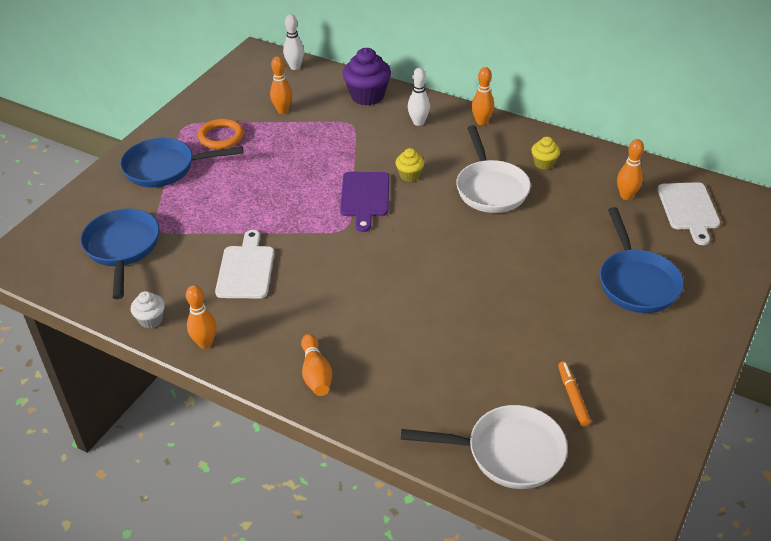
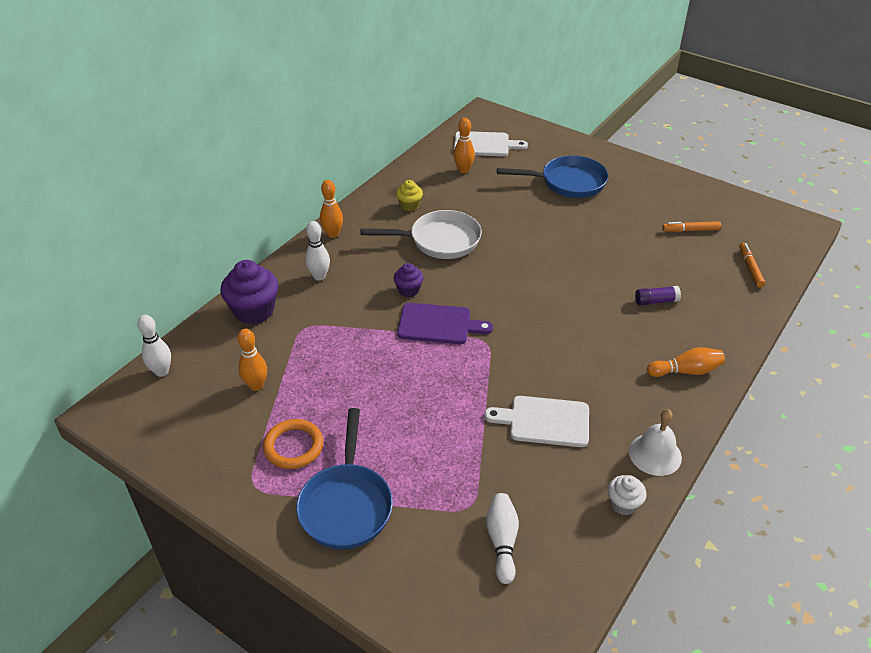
camera: 85 degrees left, 0 degrees up
(122, 248) = (502, 542): blue pan -> white bowling pin
(205, 343) = (655, 454): orange bowling pin -> white bell
(409, 175) = (408, 290): yellow cupcake -> purple cupcake
(425, 355) = (656, 301): none -> purple glue stick
(508, 452) = (750, 268): white pan -> orange marker

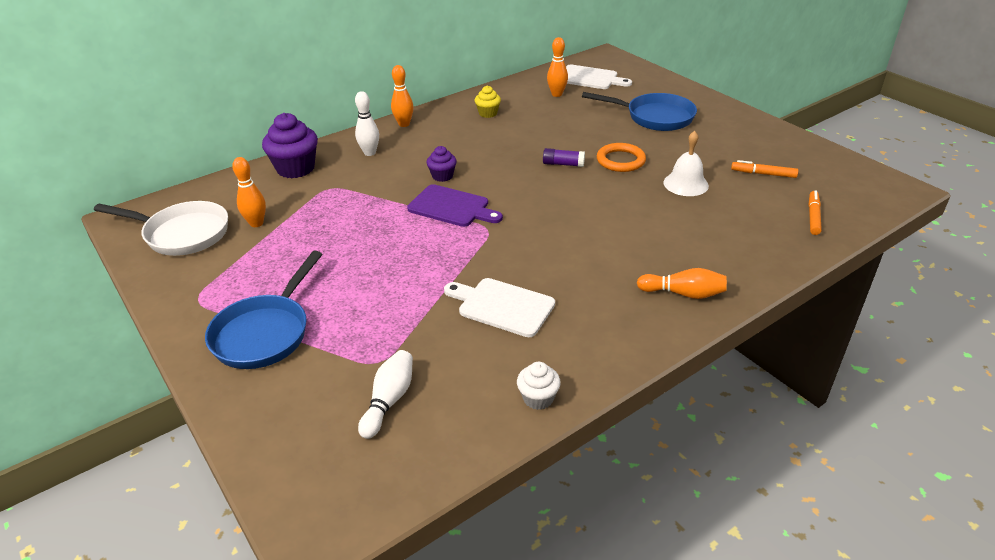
camera: 20 degrees right, 5 degrees down
(161, 371) = (188, 198): white bowling pin -> none
(293, 446) = (253, 276): orange ring -> orange ring (620, 160)
(439, 241) = (497, 143): white pan -> white pan (182, 234)
(655, 454) = (602, 361): white bell -> white bell (685, 184)
(656, 301) = (687, 227): purple glue stick -> purple glue stick (563, 164)

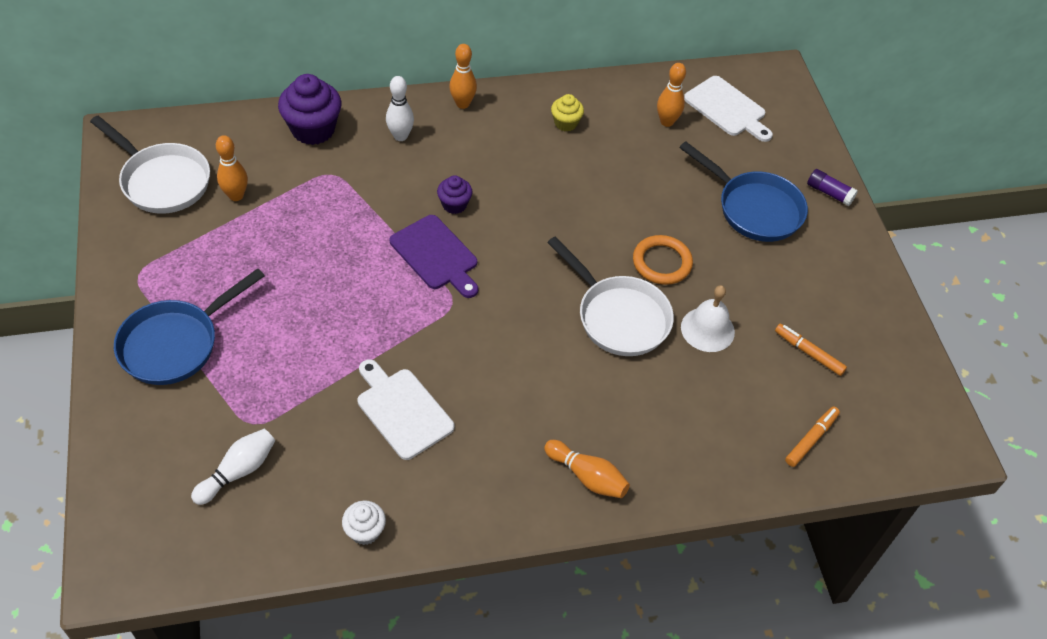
camera: 20 degrees right, 15 degrees up
(563, 164) = (594, 241): purple glue stick -> purple glue stick (829, 193)
(618, 197) = (618, 316): none -> white pan

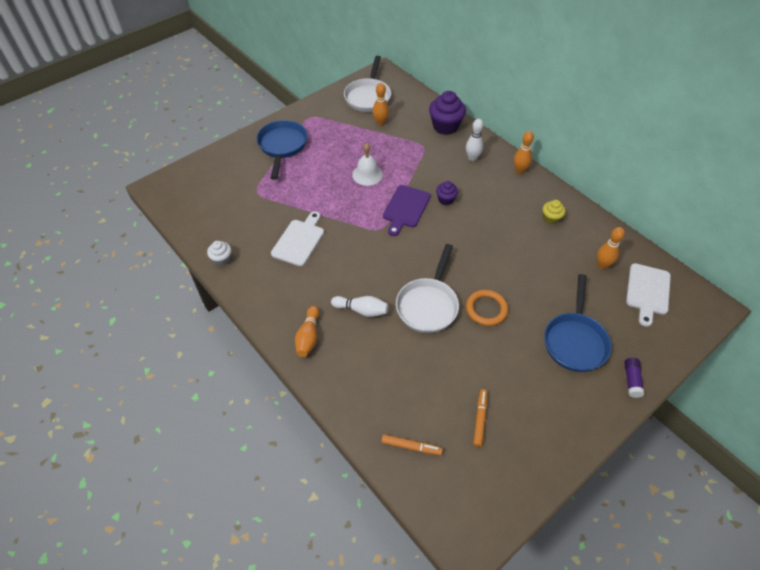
camera: 65 degrees right, 0 degrees up
(176, 343) = (282, 146): blue pan -> blue pan turned 75 degrees clockwise
(238, 471) = (228, 200): white bowling pin -> white bowling pin (361, 310)
(707, 329) = (454, 354): white bell -> white bell (367, 174)

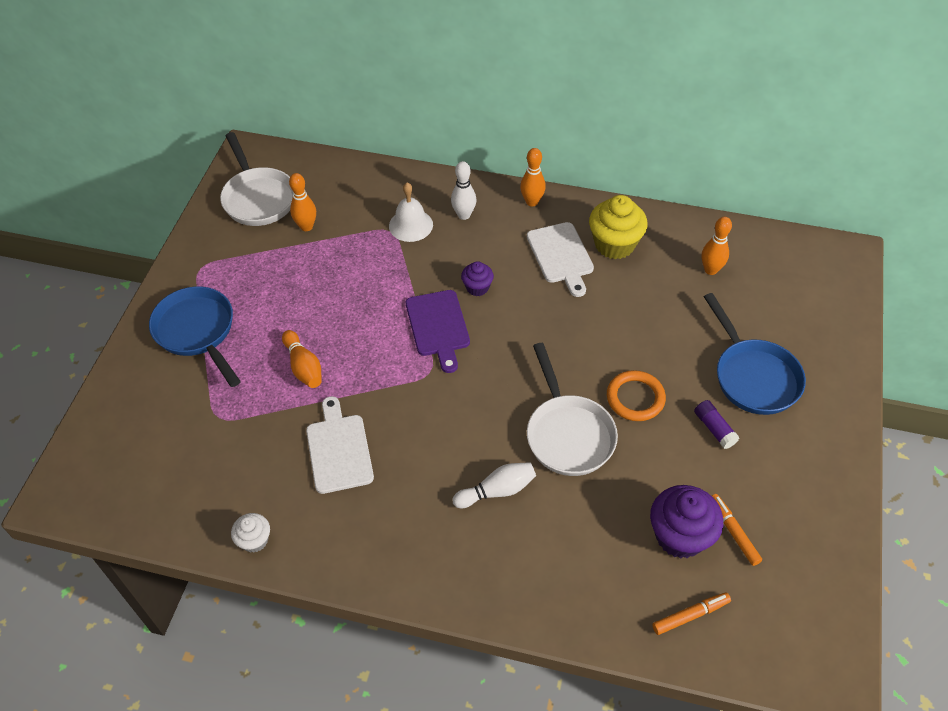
camera: 35 degrees left, 0 degrees up
(308, 337) = (462, 567): orange bowling pin -> orange bowling pin (303, 367)
(367, 174) = (350, 308): white bell -> white bell (411, 225)
(445, 126) = (395, 189): purple cupcake -> purple cupcake (680, 536)
(550, 218) = (614, 244): yellow cupcake -> yellow cupcake, size x1.83
(631, 380) = (839, 385): purple glue stick -> purple glue stick (714, 429)
(648, 291) = (777, 274): white cutting board -> white cutting board (561, 256)

